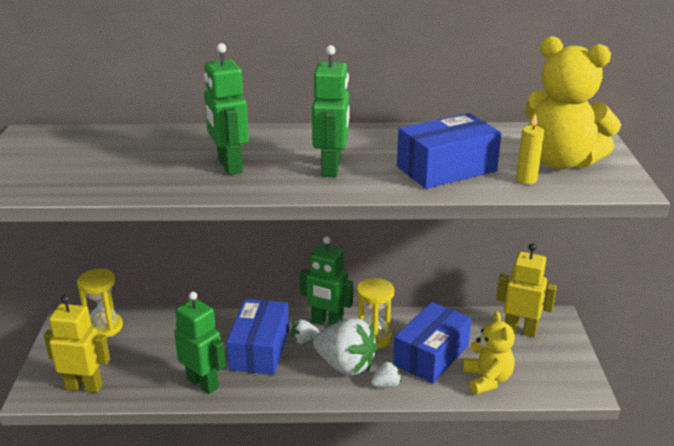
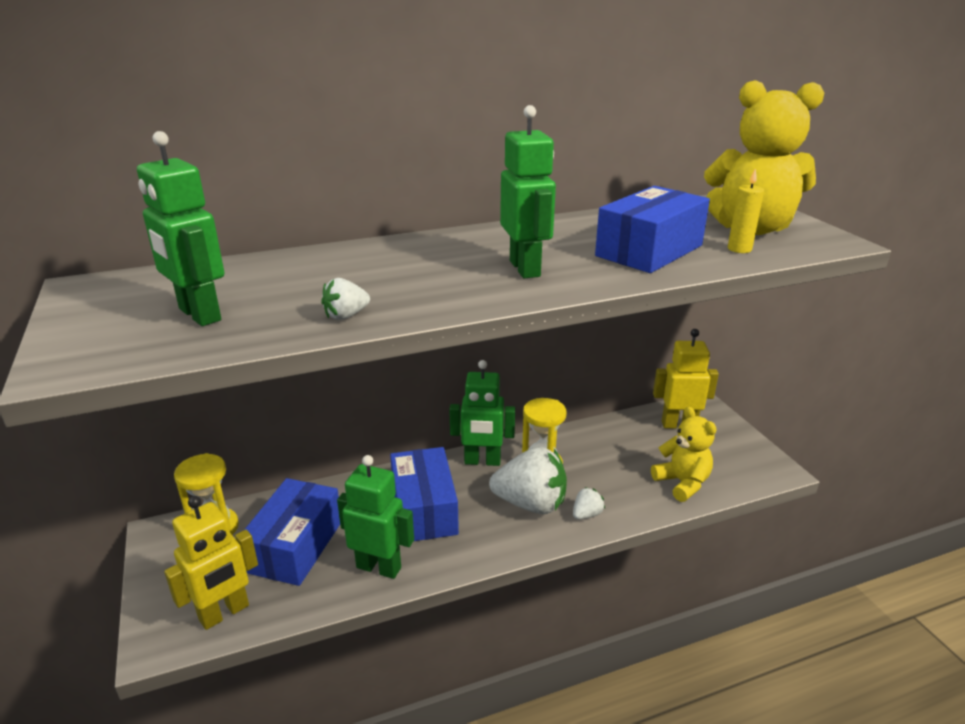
camera: 20 degrees left, 0 degrees up
(84, 386) = (224, 613): yellow robot -> yellow robot turned 150 degrees clockwise
(229, 166) = (400, 284): green robot -> green robot (199, 315)
(304, 340) = (468, 486): white strawberry -> white strawberry (346, 316)
(431, 355) = (611, 470): blue box -> blue box (295, 546)

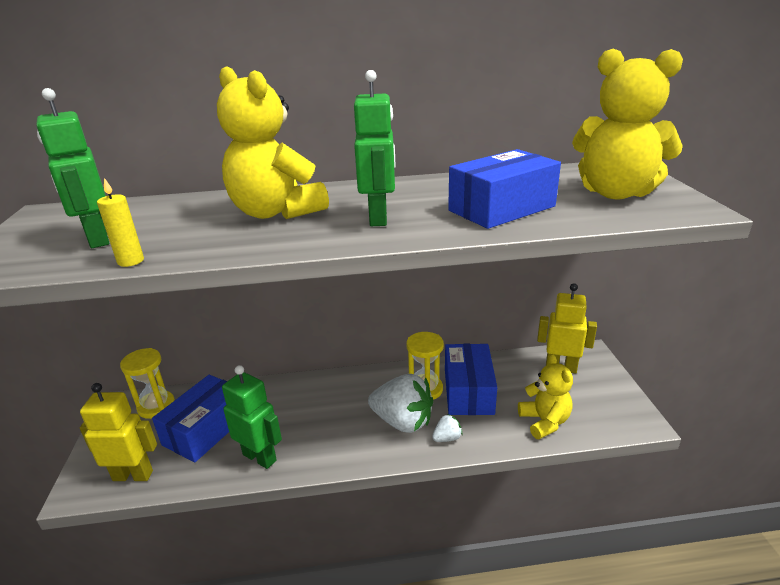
camera: 15 degrees right, 0 degrees up
(224, 613) = (133, 475): yellow robot -> yellow robot turned 150 degrees counterclockwise
(346, 316) = (202, 248): white strawberry -> none
(399, 269) = (276, 212): none -> yellow teddy bear
(424, 509) = (315, 413): blue box -> blue box (468, 391)
(482, 461) = (377, 379): green robot -> none
(739, 249) = (590, 211): yellow candle -> yellow candle (131, 261)

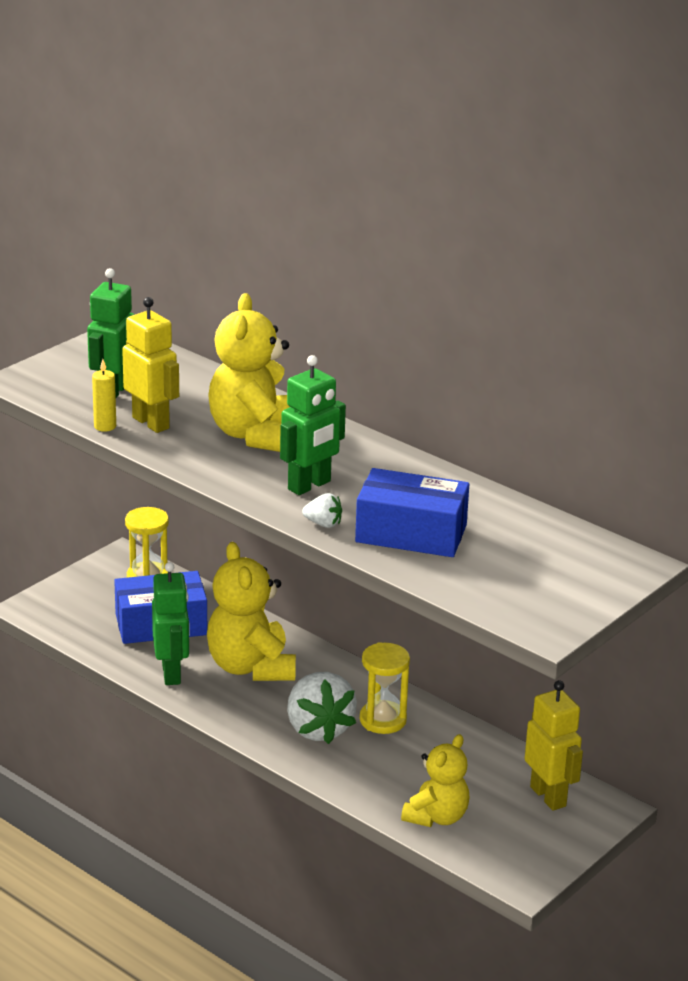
camera: 45 degrees right, 0 degrees up
(133, 475) = (73, 622): yellow robot -> yellow robot (151, 423)
(447, 438) = (332, 766): white strawberry -> white strawberry (323, 524)
(468, 391) = (418, 749): blue box -> none
(615, 193) = (535, 578): yellow teddy bear -> yellow teddy bear (251, 667)

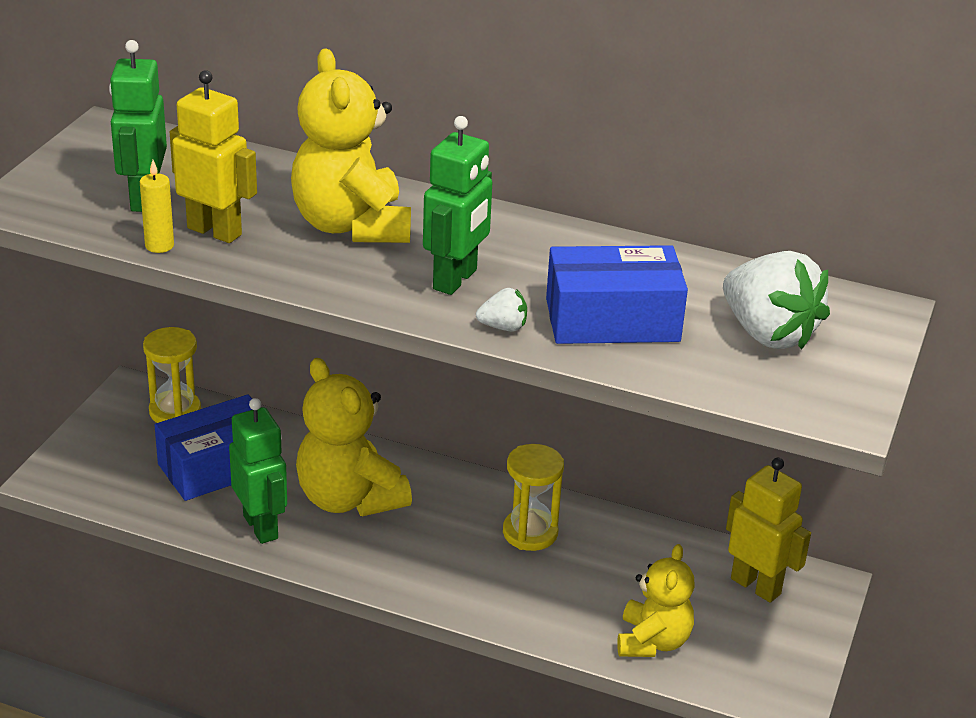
camera: 20 degrees left, 5 degrees up
(318, 729) = (464, 560): white strawberry -> white strawberry (768, 334)

